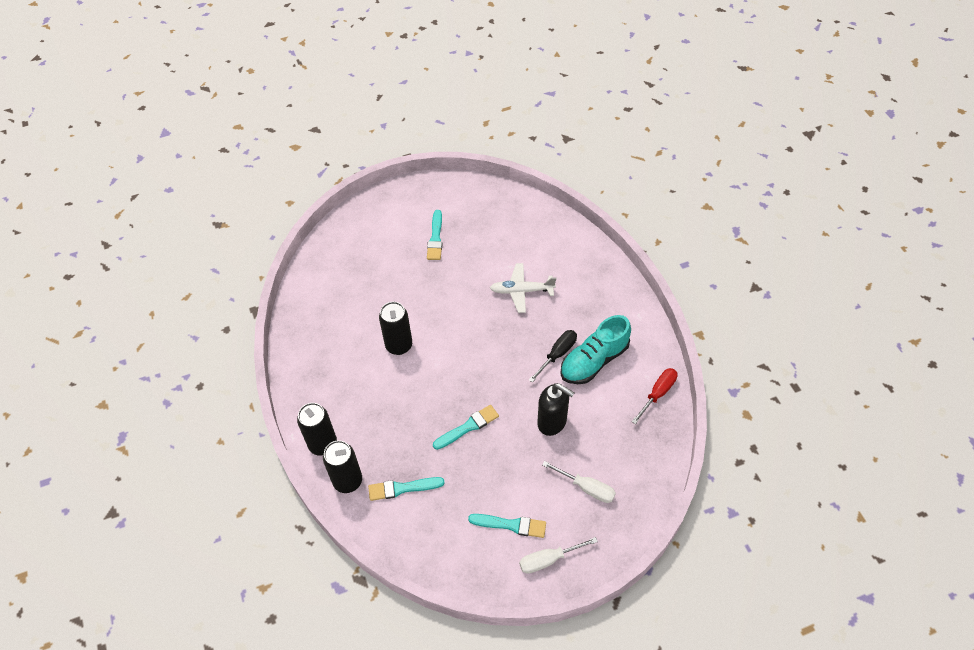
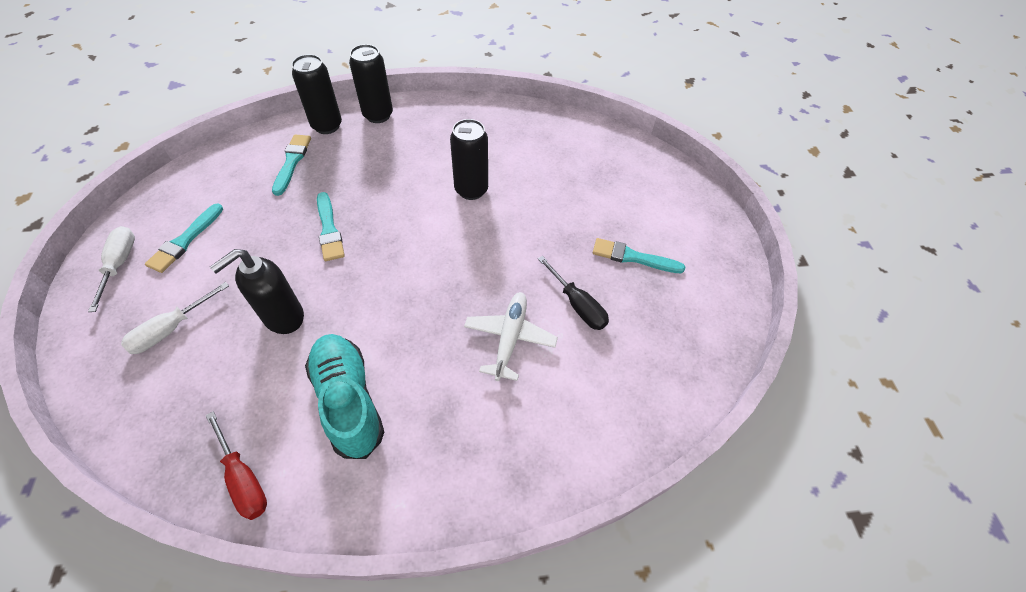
camera: 100 degrees right, 0 degrees up
(557, 354) = (382, 354): black screwdriver -> black screwdriver (577, 304)

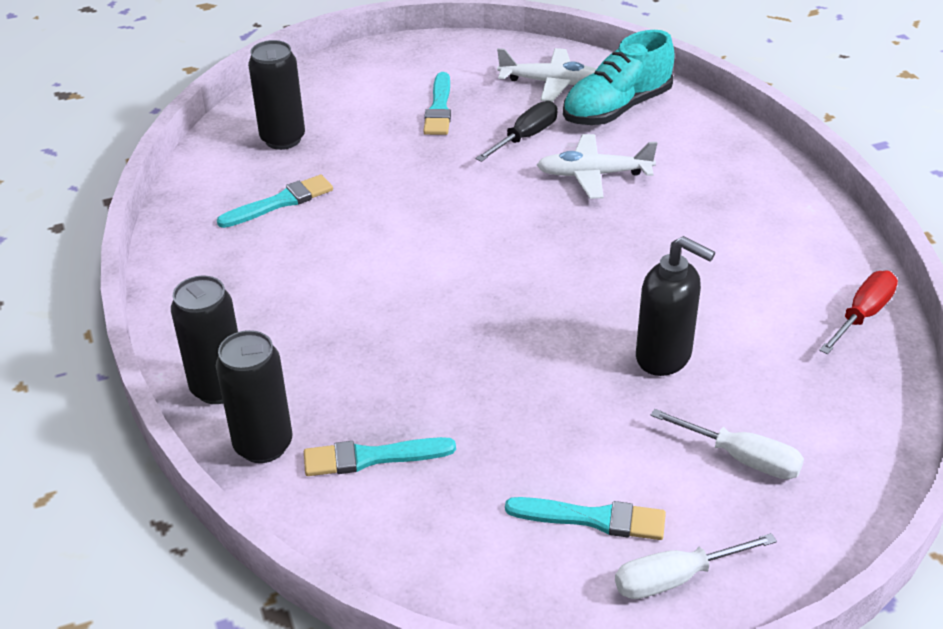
camera: 100 degrees left, 15 degrees down
(329, 229) = (501, 363): turquoise brush -> turquoise brush (280, 202)
(348, 400) = (734, 268): turquoise shoe -> turquoise shoe (616, 109)
(471, 190) = (371, 246): black can -> black can (283, 139)
(662, 347) = (551, 83): none -> white plane

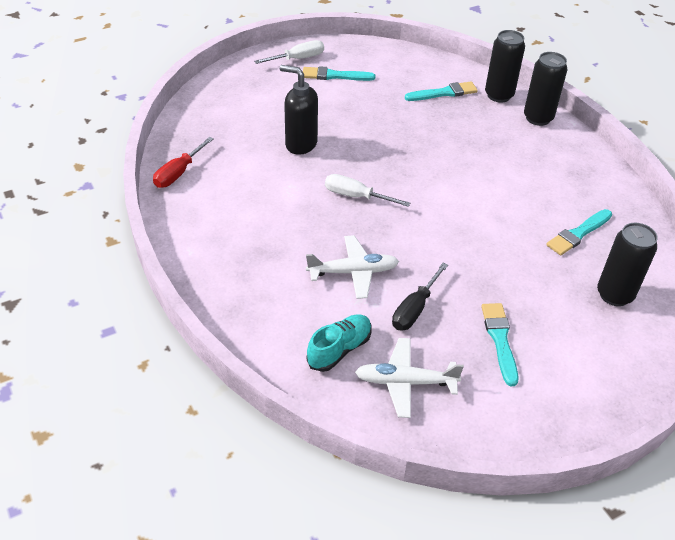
camera: 170 degrees right, 5 degrees up
(616, 109) = (339, 349): turquoise shoe -> turquoise shoe, size x0.66
(741, 458) = (263, 100): white screwdriver -> white screwdriver (356, 196)

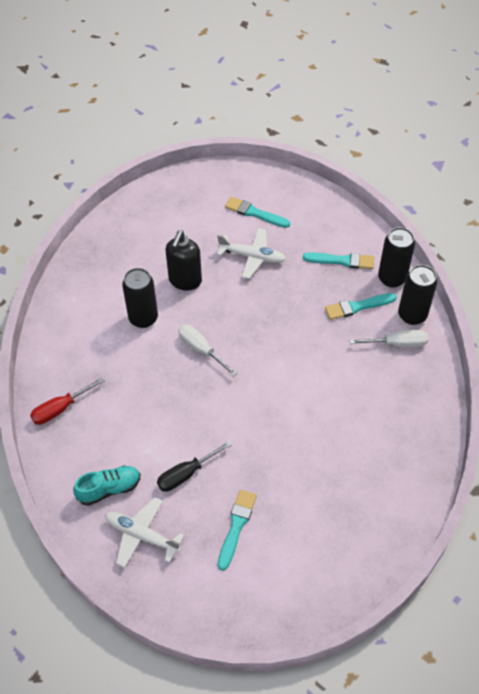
camera: 25 degrees right, 10 degrees up
(179, 173) = (73, 281): red screwdriver -> red screwdriver (60, 408)
(298, 59) = (233, 184): white screwdriver -> white screwdriver (397, 344)
(300, 144) = (185, 281): black soap dispenser -> black soap dispenser turned 120 degrees counterclockwise
(353, 272) = (158, 422): white plane -> white plane (252, 256)
(578, 234) = (367, 450): turquoise brush -> turquoise brush (357, 307)
(614, 295) = (359, 520): black can -> black can (143, 318)

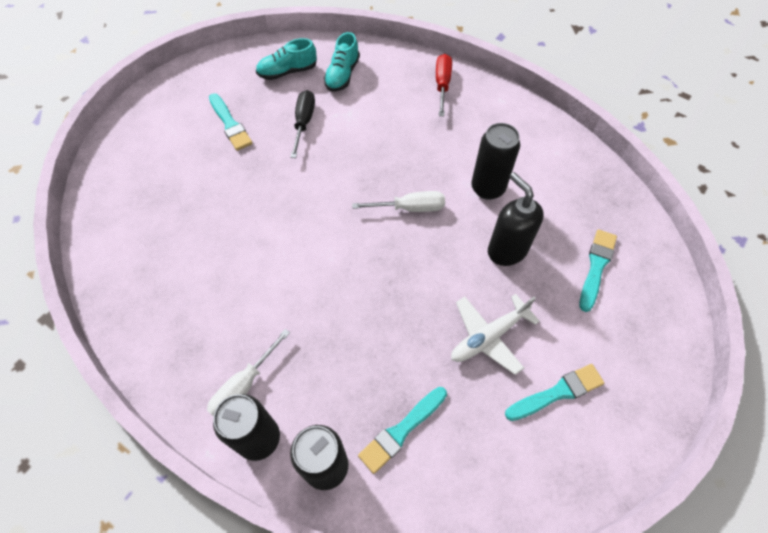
camera: 130 degrees right, 5 degrees up
(142, 535) = (287, 72): white plane -> turquoise shoe
(357, 307) = (325, 388): turquoise brush -> turquoise brush (596, 267)

